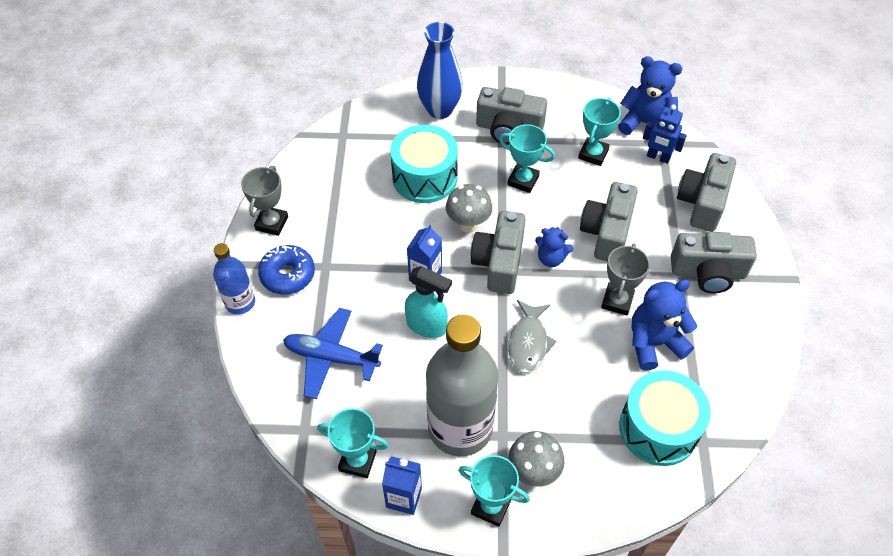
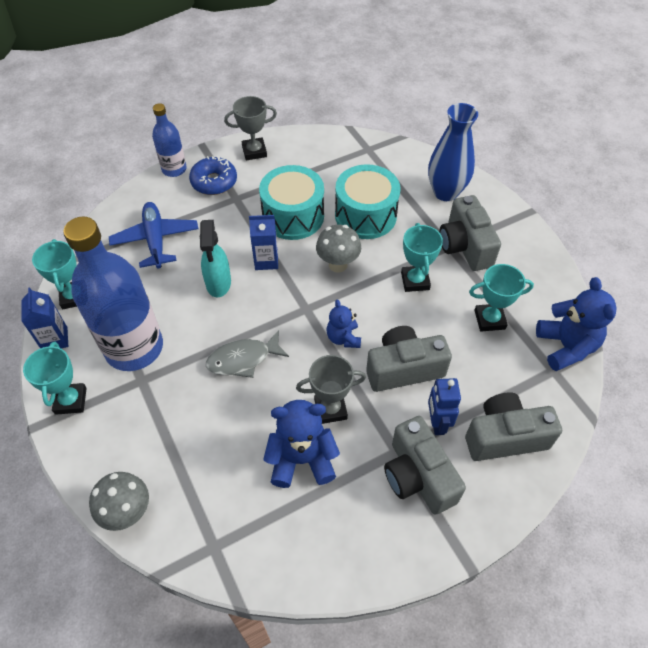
camera: 60 degrees right, 0 degrees up
(460, 428) = (134, 348): grey bottle -> blue bottle
(499, 263) = (313, 303): grey camera -> none
(533, 472) = (116, 417): grey mushroom -> grey mushroom (128, 512)
(654, 343) = (301, 459): blue teddy bear -> blue teddy bear turned 45 degrees counterclockwise
(658, 157) = (531, 374): blue robot -> blue robot (437, 423)
(658, 428) = (208, 501): turquoise drum -> turquoise drum (293, 216)

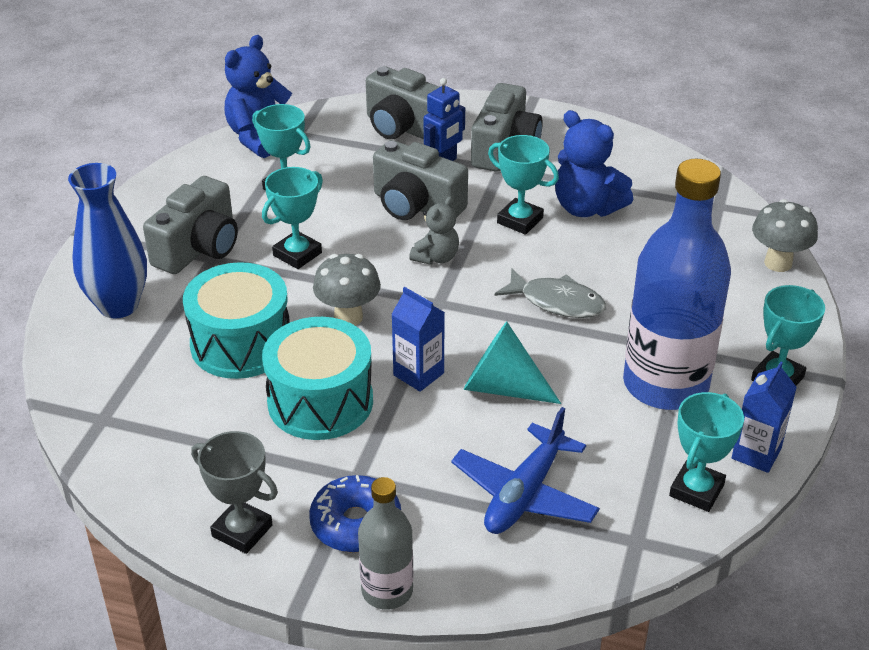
camera: 135 degrees left, 15 degrees down
(174, 169) = (387, 591): blue bottle -> grey bottle
(218, 283) = (502, 387): turquoise spray bottle -> turquoise cone
(330, 409) = (520, 220): grey trophy -> turquoise trophy
(343, 338) = (436, 257): blue teddy bear -> grey teddy bear

